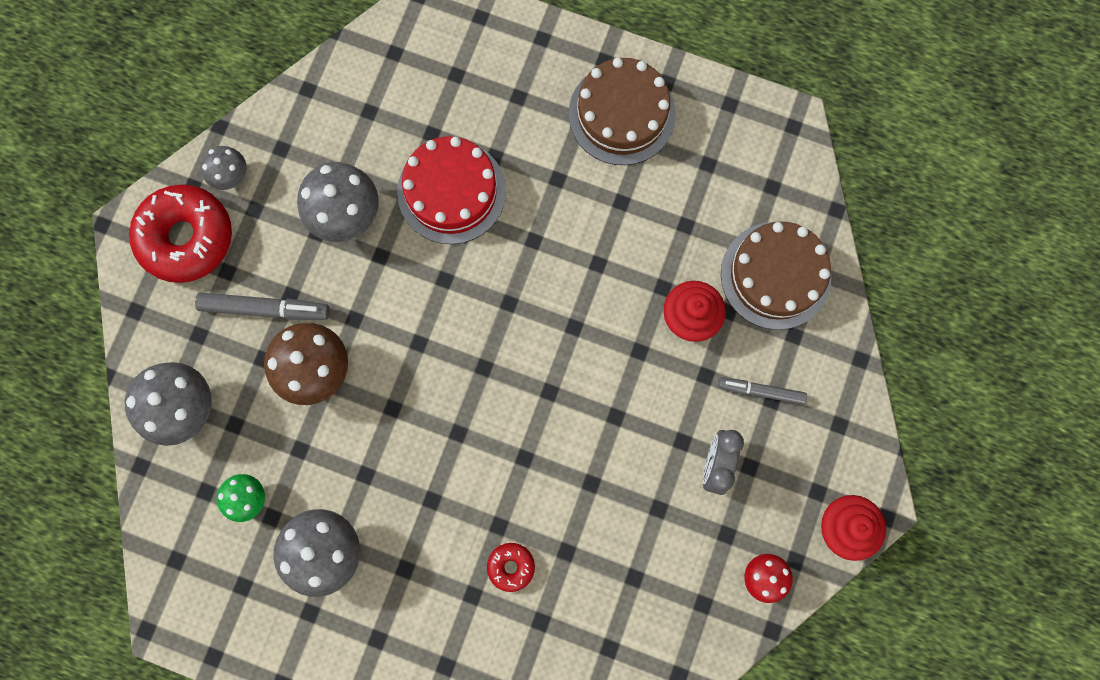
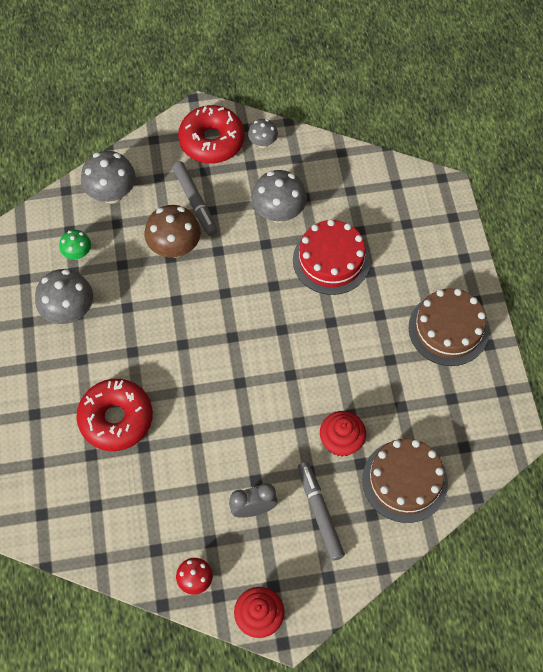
camera: 60 degrees right, 15 degrees down
(511, 566) = (116, 419): red donut -> red donut, size x2.18
(761, 391) = (319, 512): grey marker -> grey marker, size x1.51

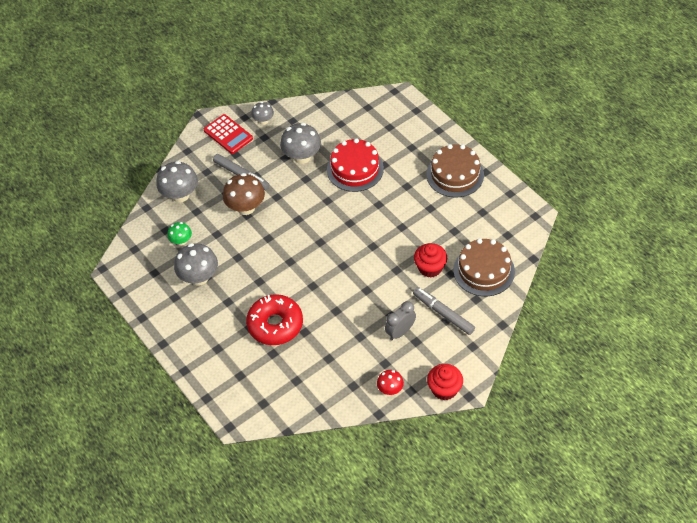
camera: 25 degrees left, 10 degrees down
(212, 141) = (228, 134): red donut -> red calculator

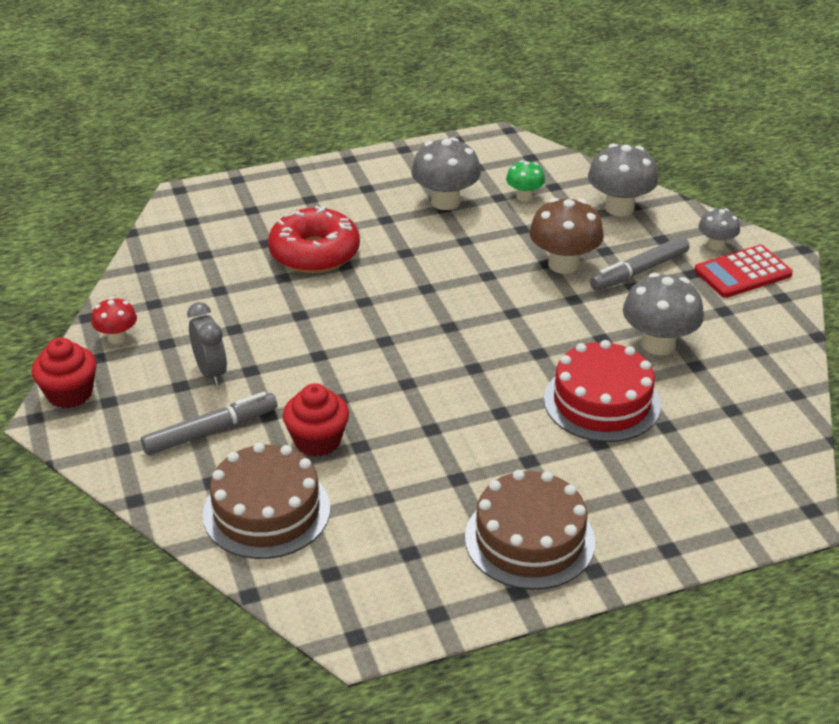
camera: 105 degrees right, 15 degrees down
(263, 121) = (767, 316): grey mushroom -> grey mushroom (716, 245)

